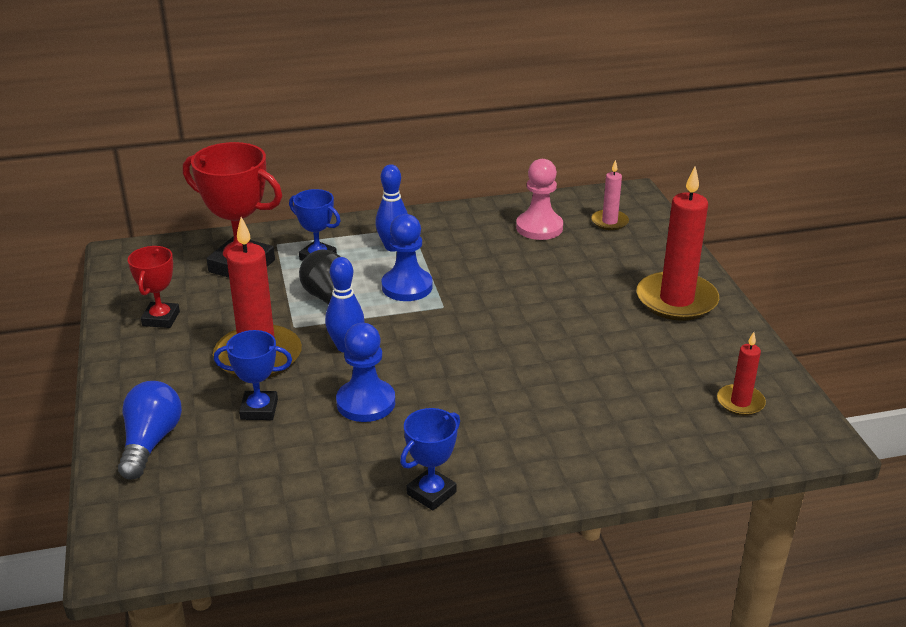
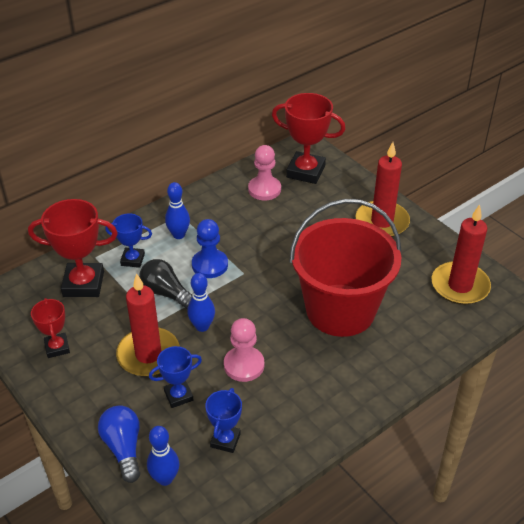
camera: 25 degrees left, 10 degrees up
(172, 491) = (165, 478): none -> blue bowling pin
(366, 403) = (244, 365): blue pawn -> pink pawn
(431, 493) = (327, 416): blue trophy -> blue trophy (225, 440)
(542, 381) = (340, 310): none -> red bucket
(609, 222) = (305, 171): pink candle -> red trophy
(740, 402) = (460, 286): red candle -> red candle, size x1.94

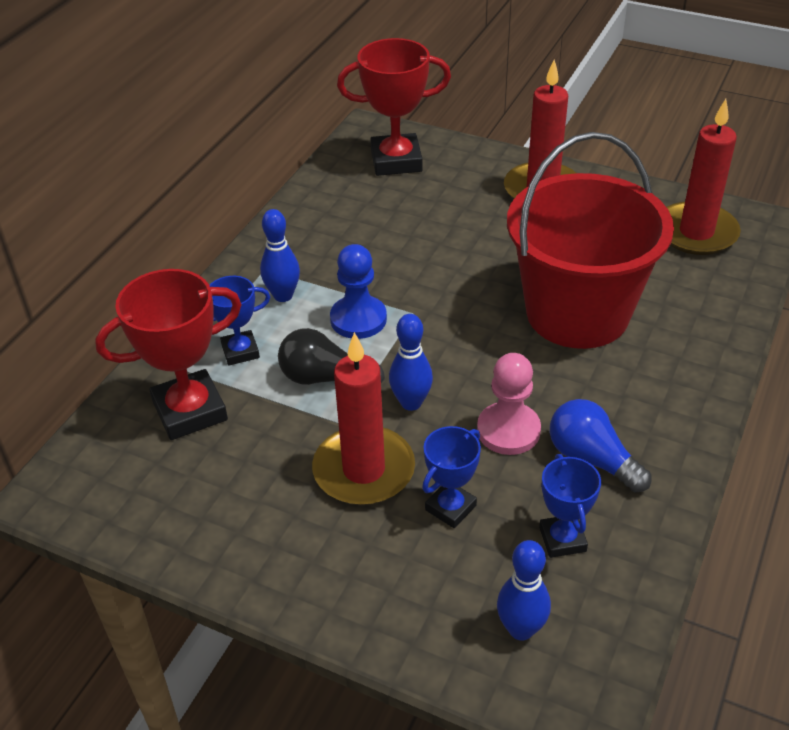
camera: 25 degrees left, 0 degrees up
(57, 347) = (216, 515): red trophy -> none
(123, 448) = (428, 614): blue light bulb -> blue light bulb (592, 459)
(264, 189) = (358, 199): pink pawn -> none

